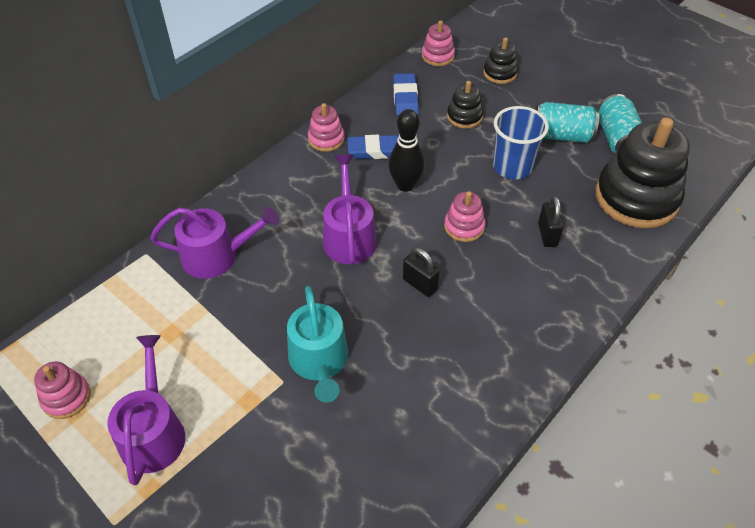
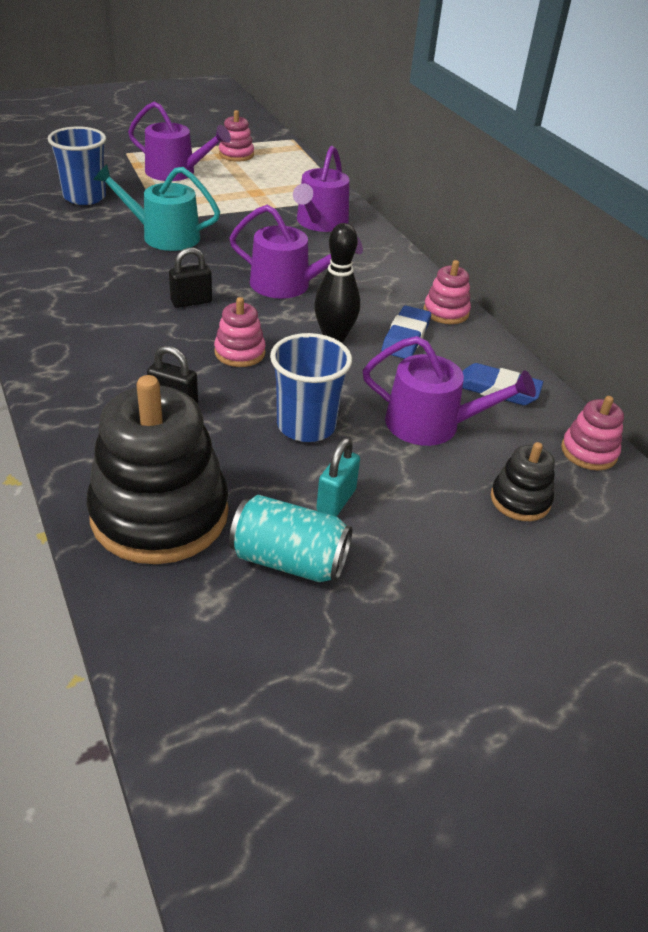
camera: 110 degrees right, 10 degrees down
(274, 486) = (84, 197): none -> blue cup
(464, 116) = (431, 424): black stacking toy -> purple watering can
(561, 135) = (336, 500): turquoise can -> turquoise padlock

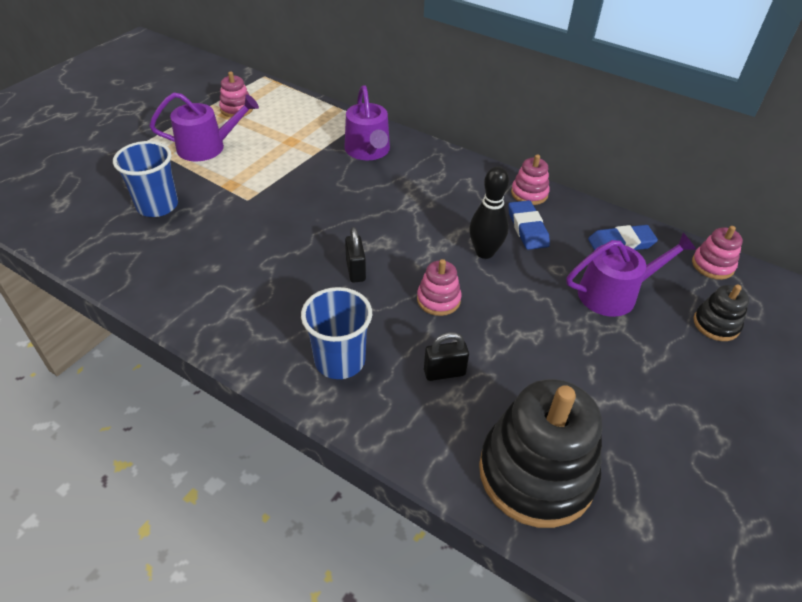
camera: 30 degrees left, 5 degrees up
(164, 236) = (266, 216): turquoise watering can -> none
(191, 302) = (355, 270): black padlock -> black padlock turned 45 degrees counterclockwise
(287, 284) = (406, 220): purple watering can -> none
(289, 560) = (649, 456): turquoise can -> none
(306, 426) = (545, 339): blue cup -> blue cup (340, 360)
(336, 500) = (625, 390): turquoise padlock -> none

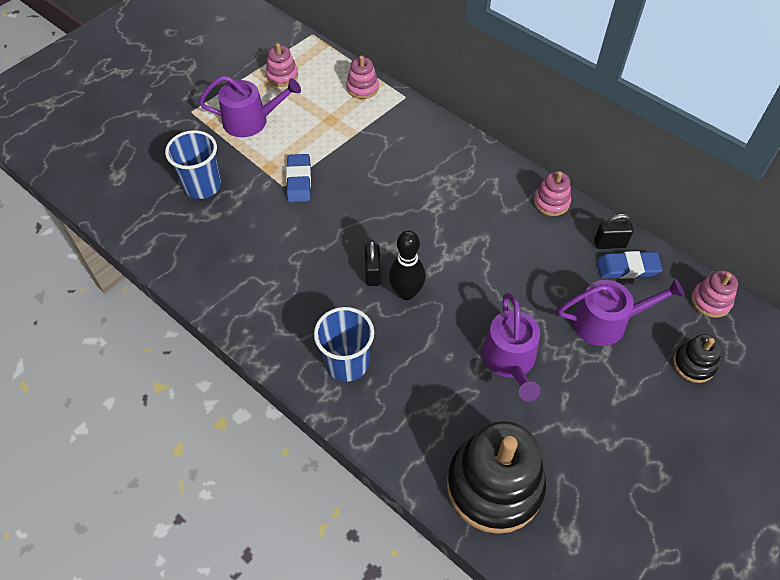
camera: 10 degrees right, 10 degrees up
(368, 151) = (403, 137): purple watering can -> purple watering can (510, 360)
(438, 299) = (442, 311): pink stacking toy -> pink stacking toy (362, 88)
(444, 372) = (434, 384): black padlock -> black padlock (609, 244)
(484, 252) = (494, 265): black bowling pin -> black bowling pin (406, 292)
(527, 228) = (541, 242): blue eraser -> blue eraser (299, 181)

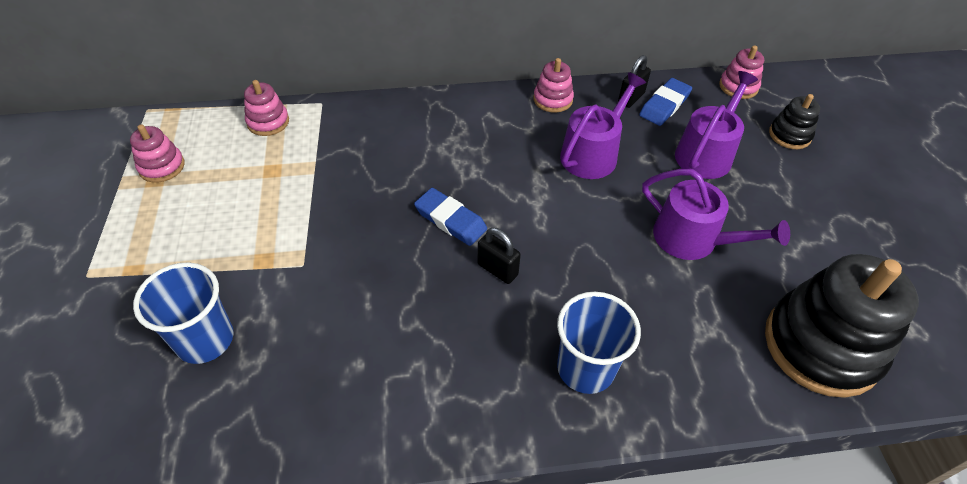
camera: 50 degrees left, 5 degrees down
(251, 121) = (180, 232): purple watering can -> purple watering can (593, 153)
(299, 181) = (313, 248): blue eraser -> blue eraser (450, 220)
(406, 292) = (547, 260): black bowling pin -> none

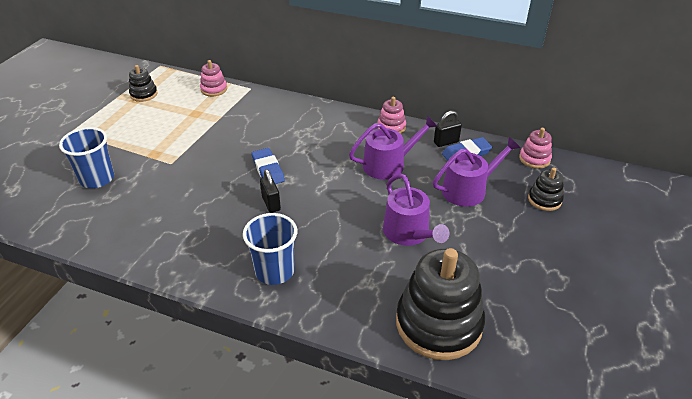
camera: 30 degrees right, 10 degrees down
(162, 167) = (144, 94): pink stacking toy -> black stacking toy

